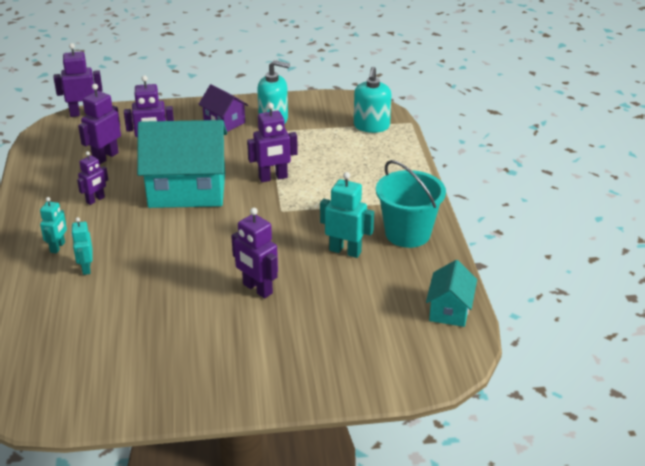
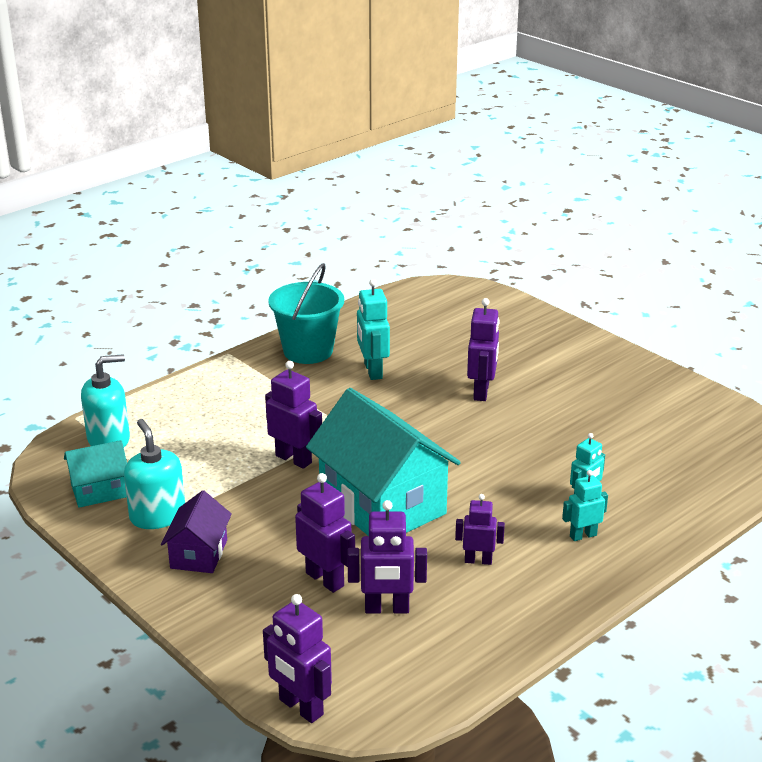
camera: 125 degrees left, 5 degrees down
(449, 310) = (392, 304): turquoise house -> turquoise house (99, 491)

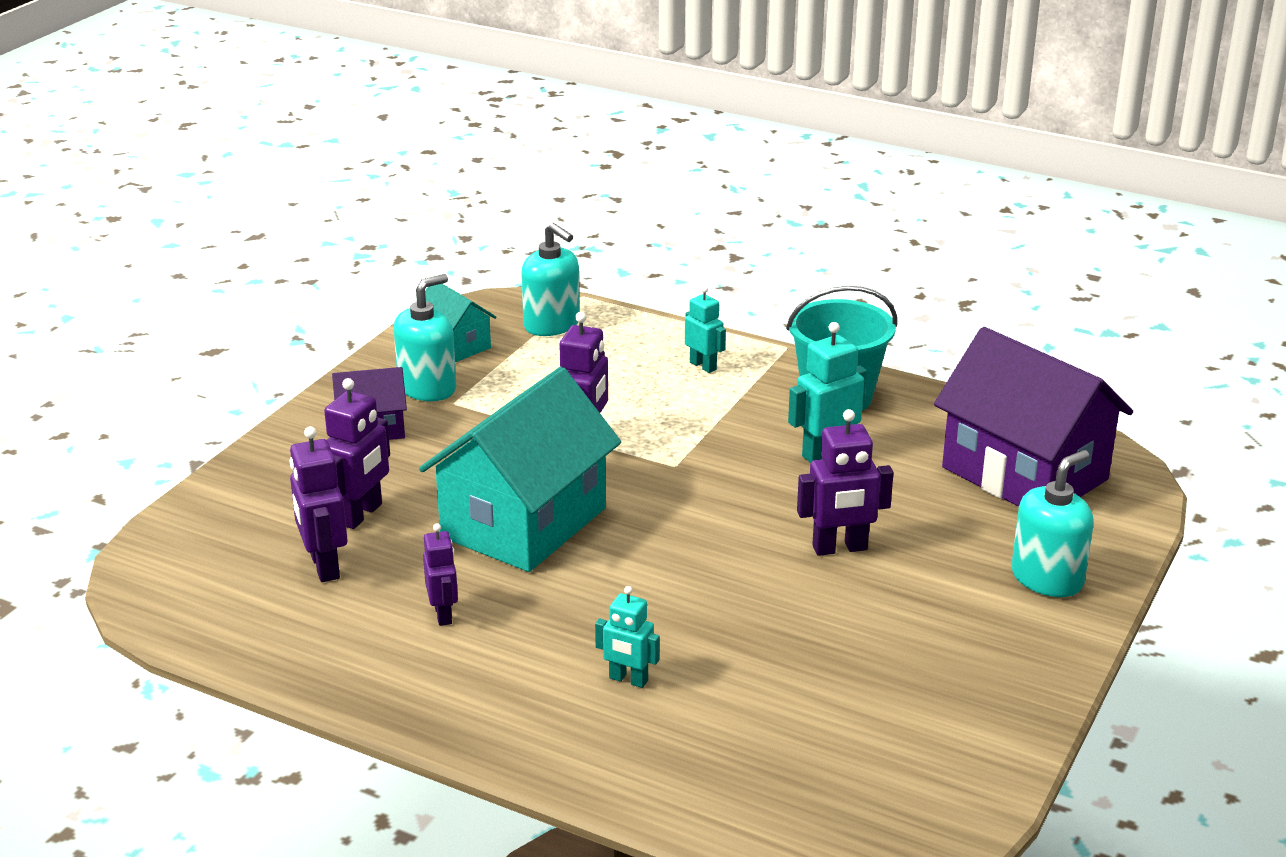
camera: 70 degrees right, 0 degrees up
(300, 707) = (145, 546): purple robot -> none
(438, 315) = (1024, 473): none -> purple house
(545, 337) = (1047, 578): none -> turquoise soap dispenser
(583, 535) = (537, 691): turquoise robot -> turquoise robot (703, 366)

